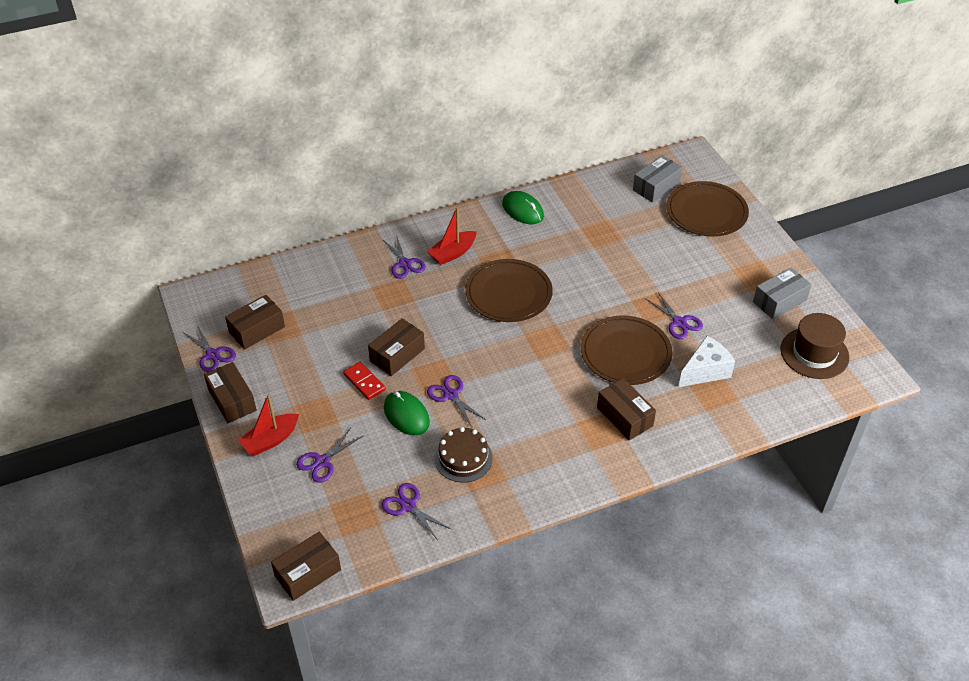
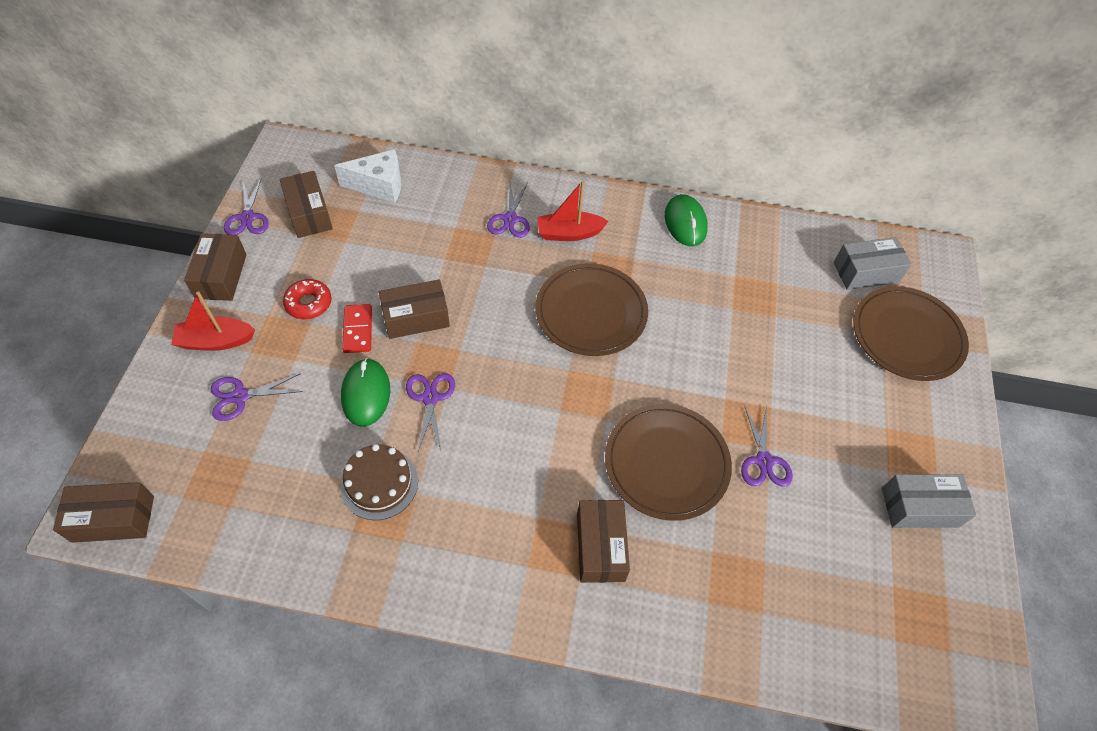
camera: 30 degrees right, 10 degrees up
(257, 329) = (309, 214): brown box -> brown box turned 75 degrees clockwise
(314, 384) = (308, 303): none -> red donut
(408, 506) = (275, 505): purple scissors -> none
(705, 371) = (748, 547): white cheese -> white cheese (379, 186)
(814, 353) = (916, 610): brown hat -> none

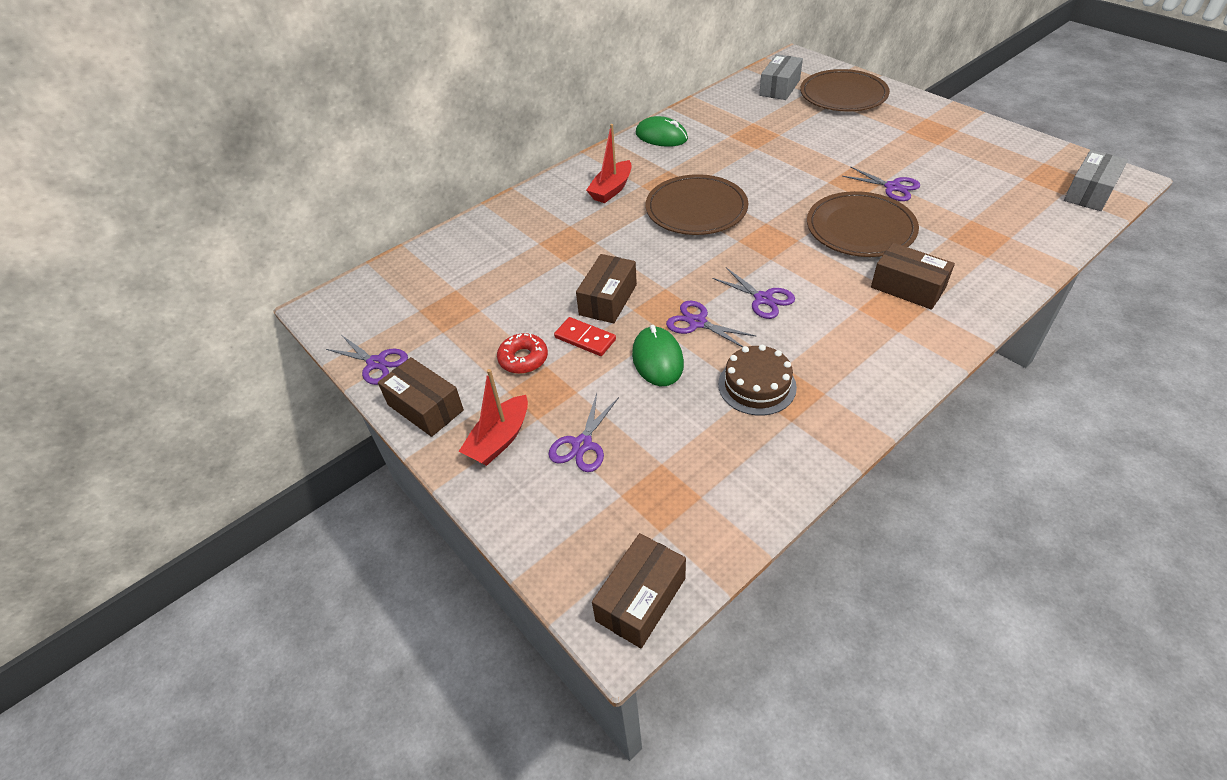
camera: 45 degrees left, 10 degrees down
(309, 214) = (421, 321): brown box -> none
(366, 394) = (657, 359): green mouse -> green mouse turned 45 degrees clockwise
(379, 186) = (443, 267): white cheese -> none
(510, 219) = (564, 212): purple scissors -> purple scissors (763, 299)
(919, 507) = (973, 144): grey box -> grey box (1089, 192)

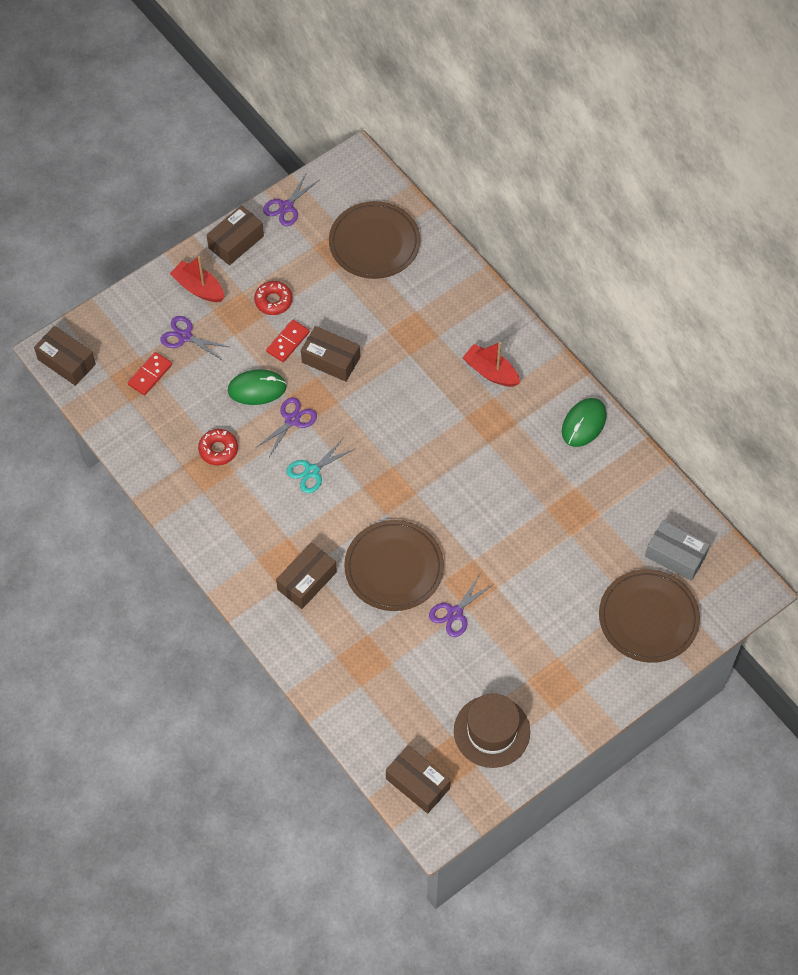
camera: 90 degrees right, 15 degrees up
(651, 477) = (150, 375): none -> red domino
(696, 209) = (447, 439): brown plate -> brown plate (374, 243)
(757, 385) = (218, 450): brown cake -> red donut
(763, 299) = (312, 471): purple scissors -> turquoise scissors
(1002, 157) = (491, 731): none -> brown hat
(1089, 192) = (417, 783): grey box -> brown box

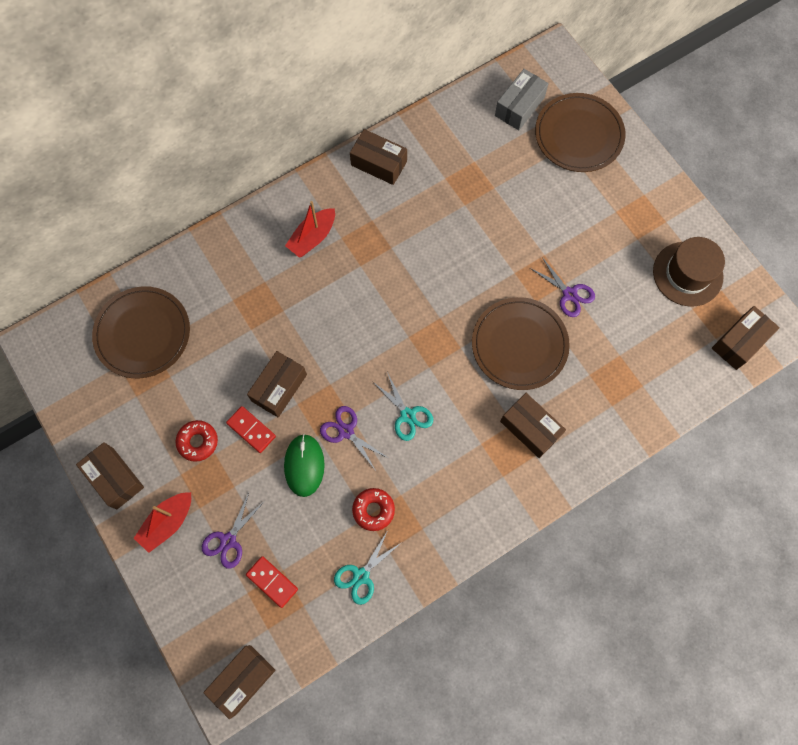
camera: 85 degrees left, 10 degrees up
(158, 444) = (361, 575): none -> turquoise scissors
(286, 207) = (79, 421): purple scissors -> none
(584, 424) = (379, 163): green mouse -> brown box

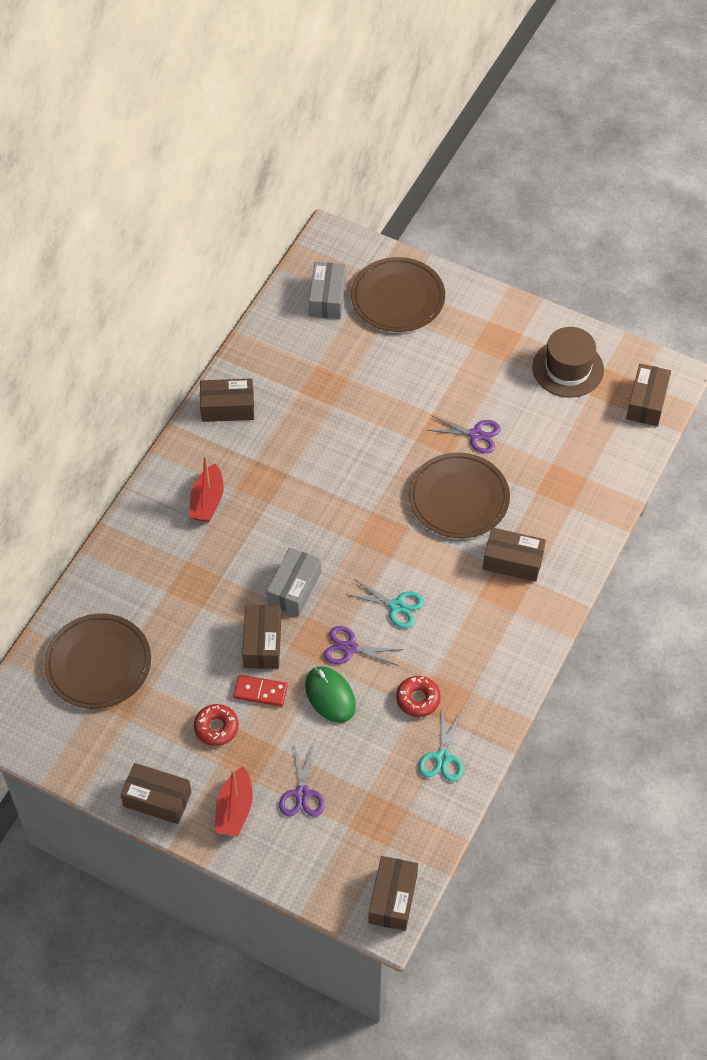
camera: 30 degrees left, 15 degrees down
(272, 581) = (365, 805): red domino -> none
(334, 353) = (294, 588): none -> grey box

